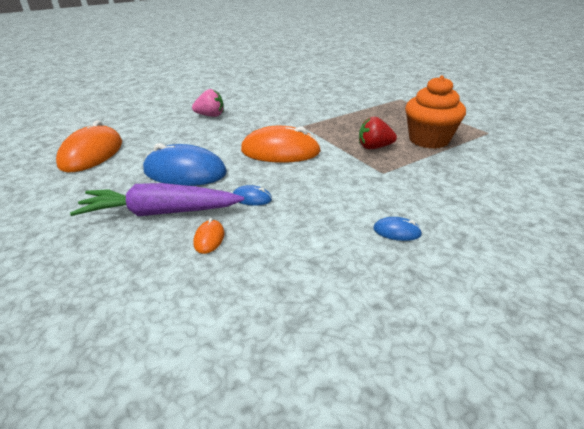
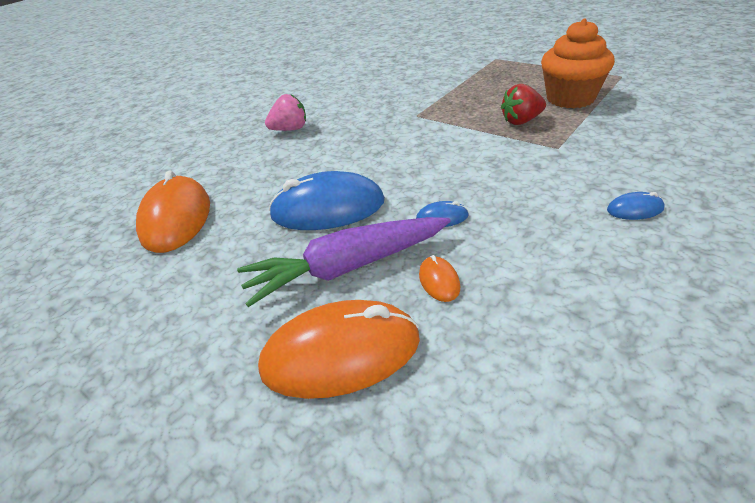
camera: 15 degrees left, 5 degrees up
(280, 151) = (420, 152): orange mouse -> orange mouse (341, 353)

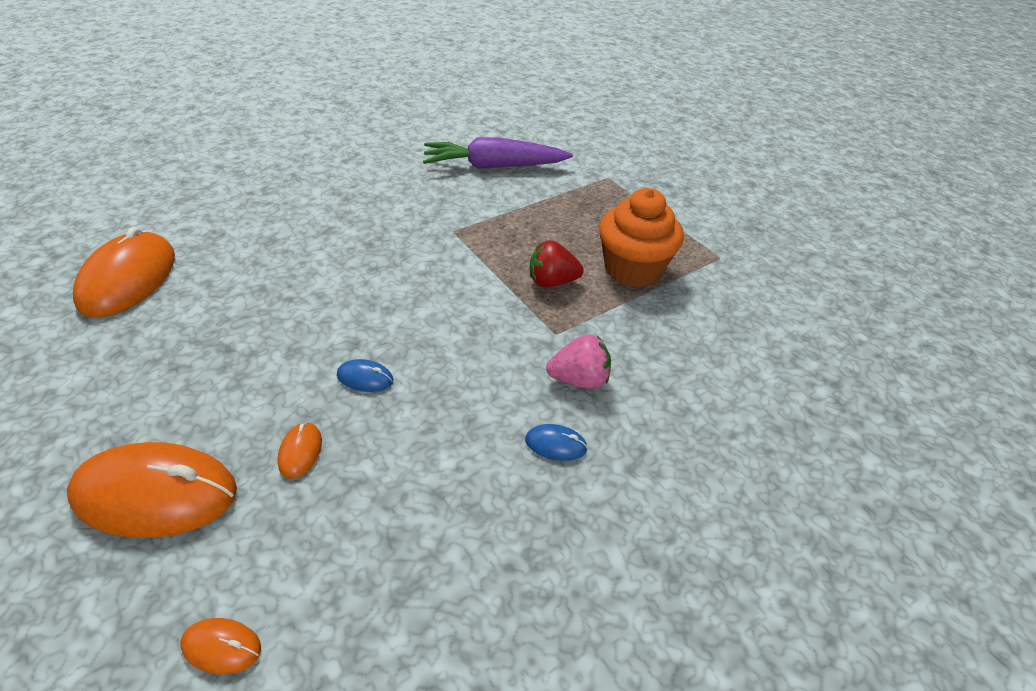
camera: 10 degrees right, 5 degrees up
(290, 129) = (314, 202): pink strawberry -> pink strawberry (579, 379)
(328, 208) = (270, 323): blue mouse -> none
(346, 268) = (232, 402): purple carrot -> purple carrot (493, 166)
(517, 445) = (221, 646): none -> orange mouse

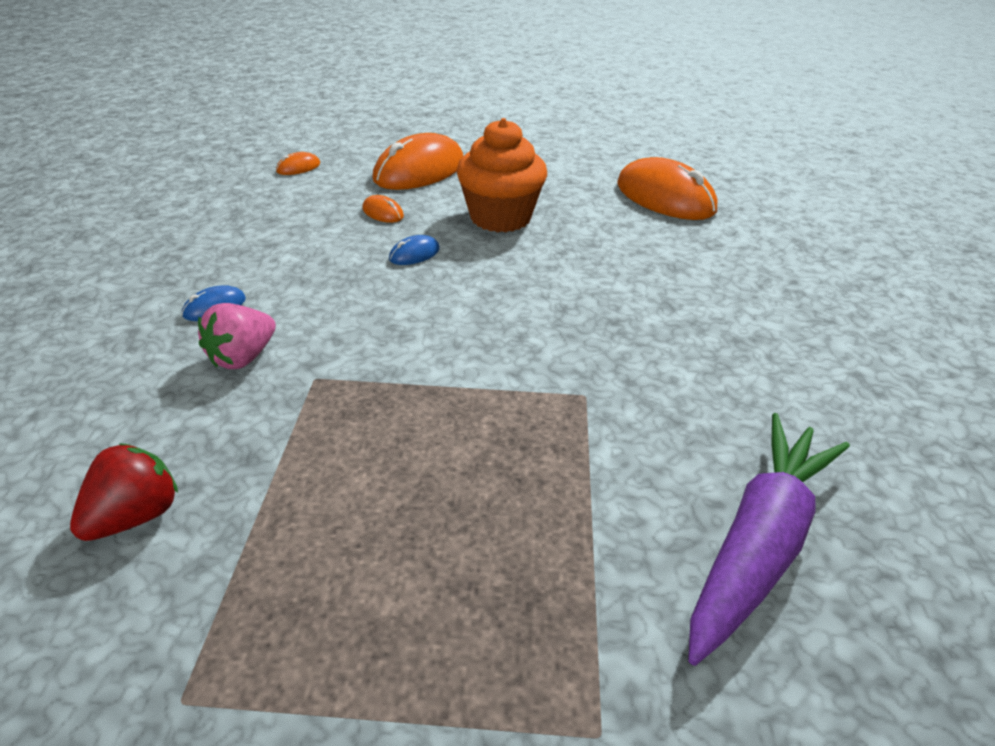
camera: 130 degrees right, 5 degrees down
(552, 282) = (391, 425): red strawberry -> red strawberry (136, 515)
(632, 269) = (313, 529): orange cupcake -> orange cupcake (500, 217)

